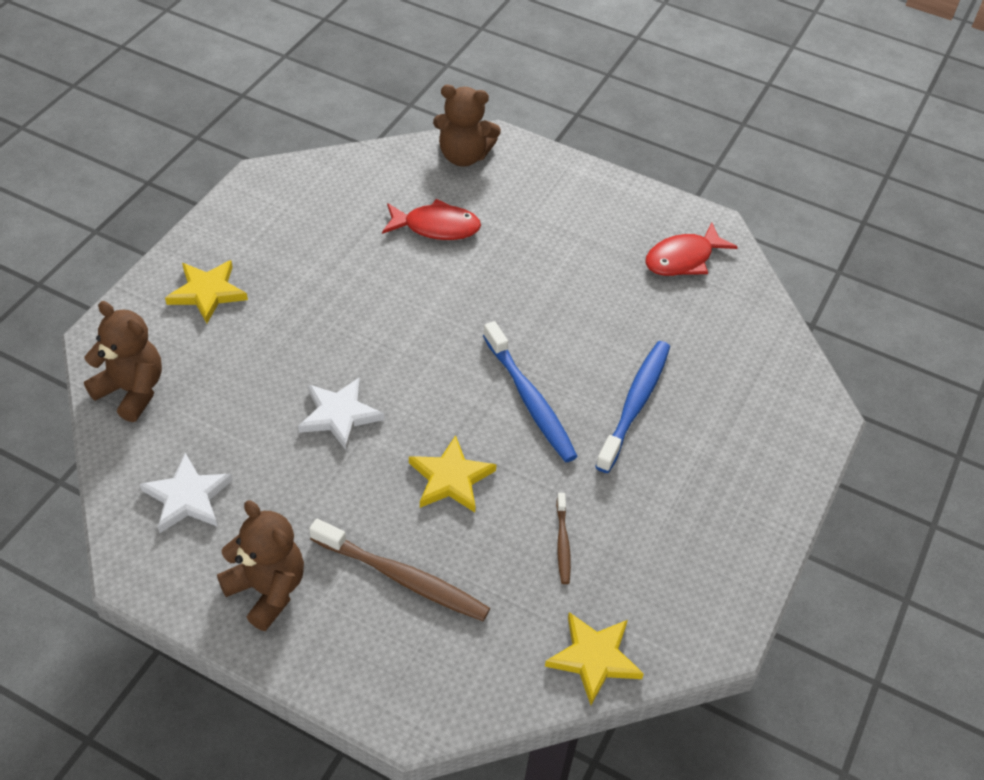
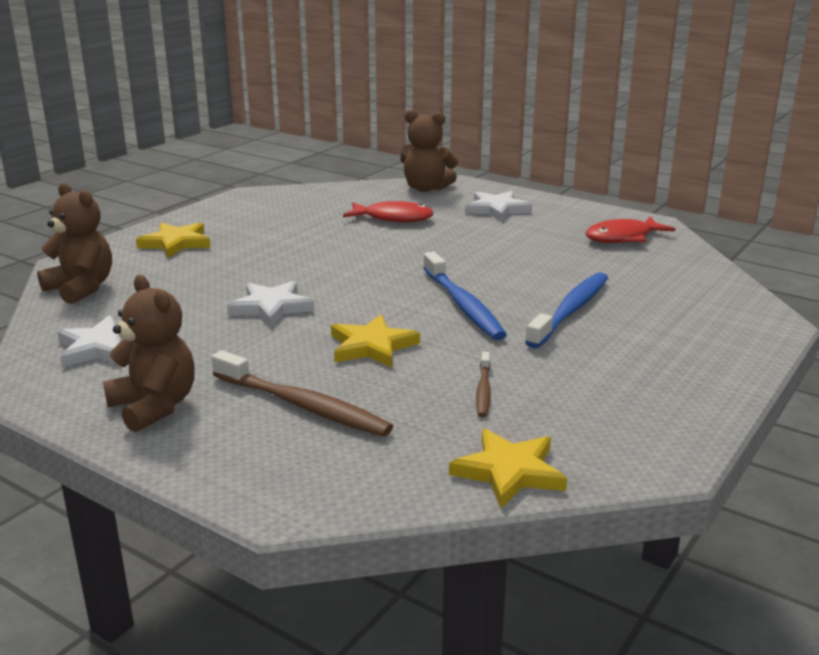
camera: 10 degrees right, 25 degrees down
(547, 202) = (497, 209): none -> white star

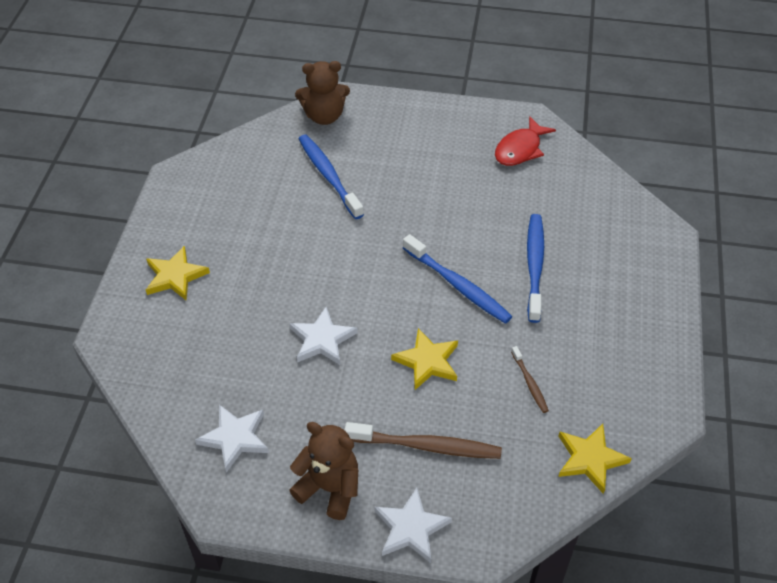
camera: 25 degrees left, 25 degrees up
(81, 288) = (151, 370): brown teddy bear -> none
(393, 218) = (329, 176): red fish -> blue toothbrush
(497, 209) = (402, 134): white star -> white star (411, 528)

